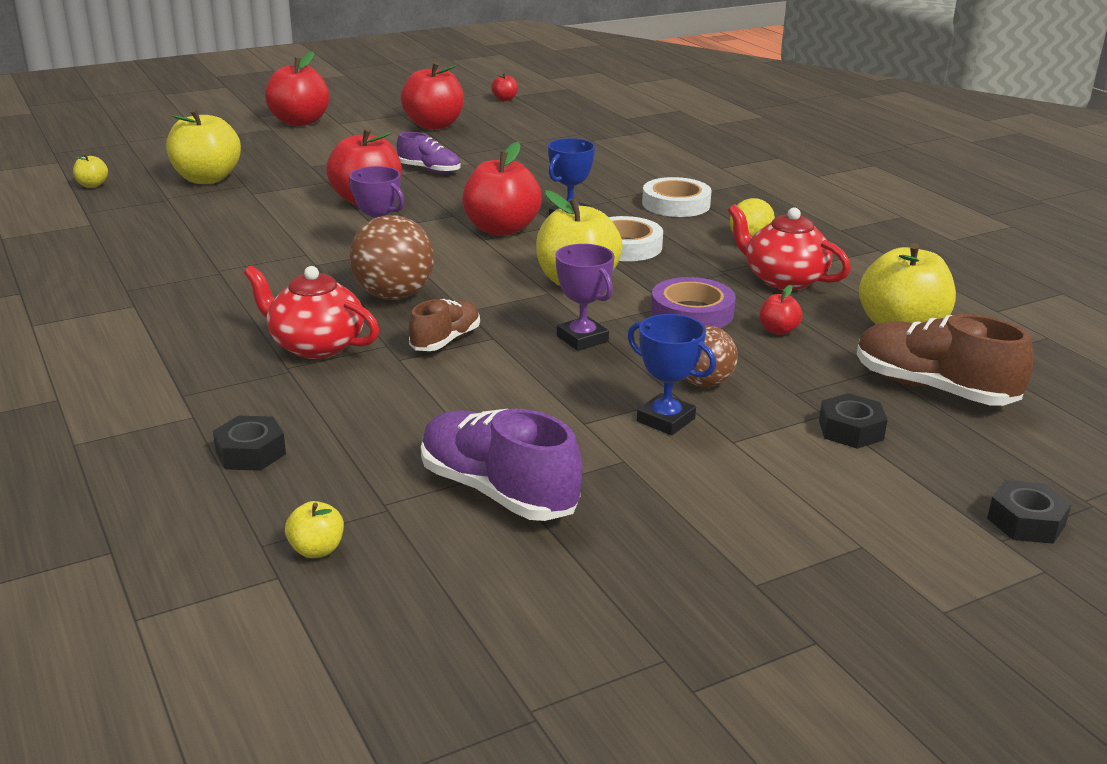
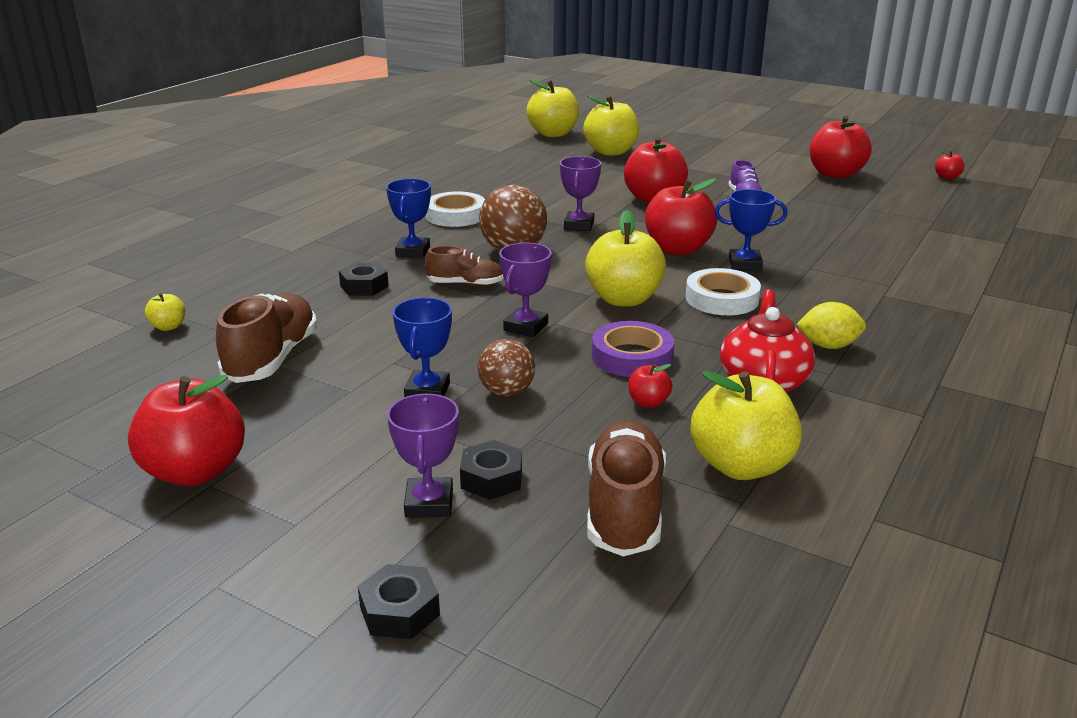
camera: 60 degrees right, 0 degrees up
(92, 185) = (553, 134): yellow apple -> yellow apple, size x2.20
(250, 453) = (263, 277): black nut -> black nut (364, 286)
(300, 122) = (754, 141): red apple -> red apple (195, 471)
(315, 345) = (413, 251): red teapot -> blue trophy
(498, 491) = (272, 359): purple shoe -> brown shoe
(676, 204) = (851, 296): white tape -> white tape (455, 215)
(872, 469) = (429, 503): none -> purple trophy

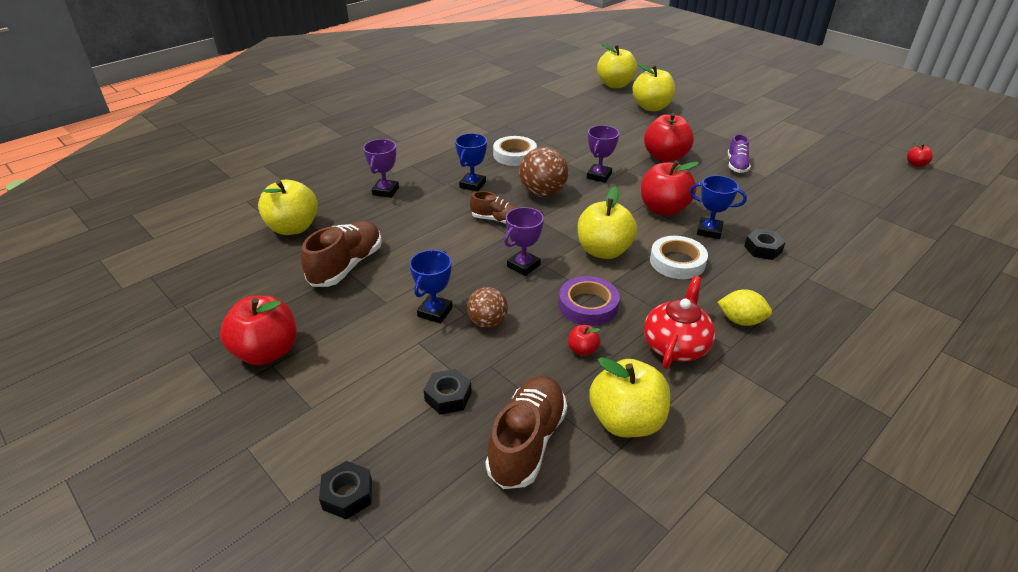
camera: 15 degrees right, 10 degrees up
(168, 327) = (293, 228): yellow apple -> yellow apple, size x2.20
(364, 286) = (428, 211): black nut -> black nut (763, 249)
(429, 503) = (399, 409): purple trophy -> purple trophy (385, 191)
(835, 174) = (821, 150): red apple -> none

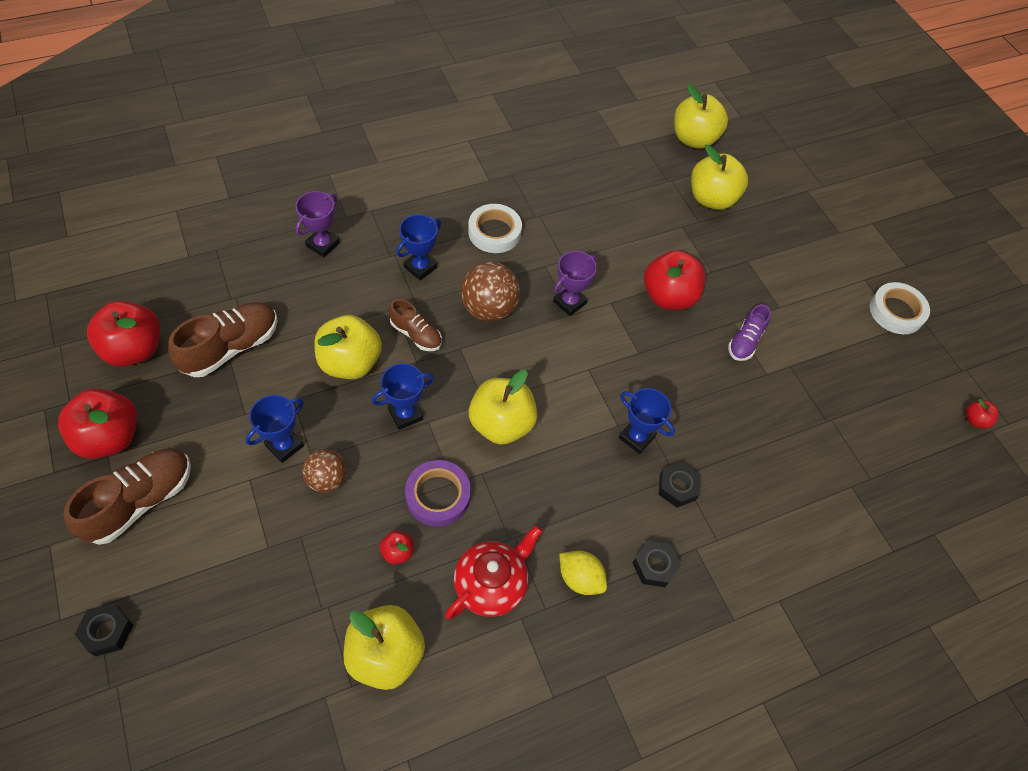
camera: 15 degrees right, 20 degrees up
(293, 228) = (204, 270): yellow apple -> yellow apple (350, 362)
(448, 396) = (243, 558): black nut -> black nut (654, 566)
(523, 266) = (405, 414): purple trophy -> blue trophy
(527, 442) = (284, 640): brown shoe -> brown shoe (140, 501)
(663, 209) = (608, 383): red apple -> red apple (134, 349)
(677, 262) = (570, 470): white tape -> white tape (896, 311)

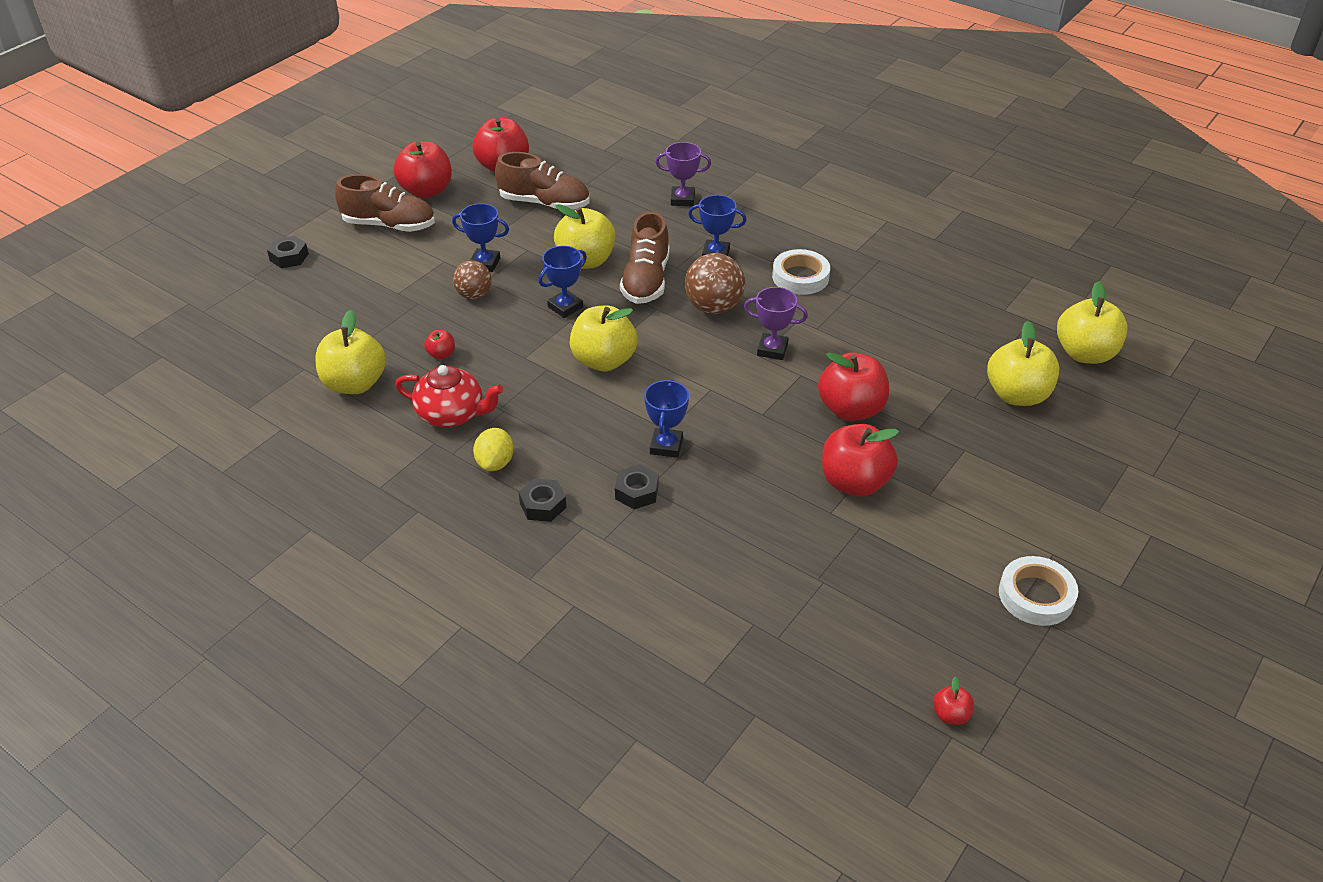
camera: 65 degrees right, 15 degrees down
(405, 414) = (565, 307): blue trophy -> blue trophy turned 75 degrees counterclockwise
(416, 334) = (646, 280): brown shoe -> brown shoe, size x1.67
(438, 496) = (506, 354): purple tape -> none
(745, 341) = (854, 482): purple shoe -> red apple

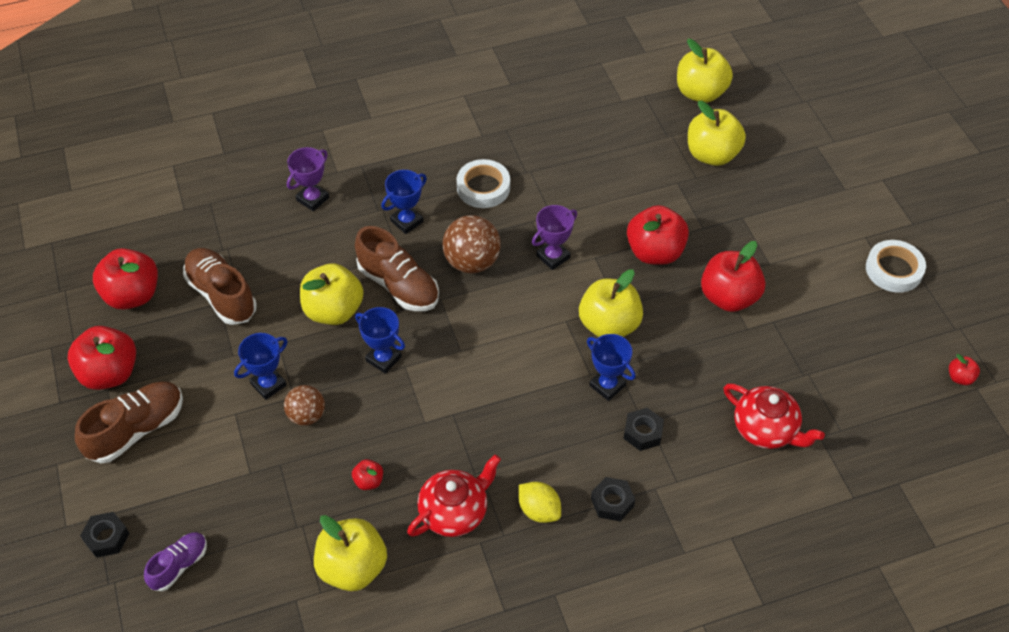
camera: 55 degrees left, 10 degrees up
(291, 299) = (179, 565): none -> purple shoe
(544, 203) = (222, 295): brown shoe -> brown shoe turned 90 degrees counterclockwise
(565, 307) = (383, 359): blue trophy -> blue trophy turned 45 degrees counterclockwise
(604, 361) = (475, 370): yellow apple -> yellow apple (609, 325)
(723, 578) = (766, 429): none -> red teapot

